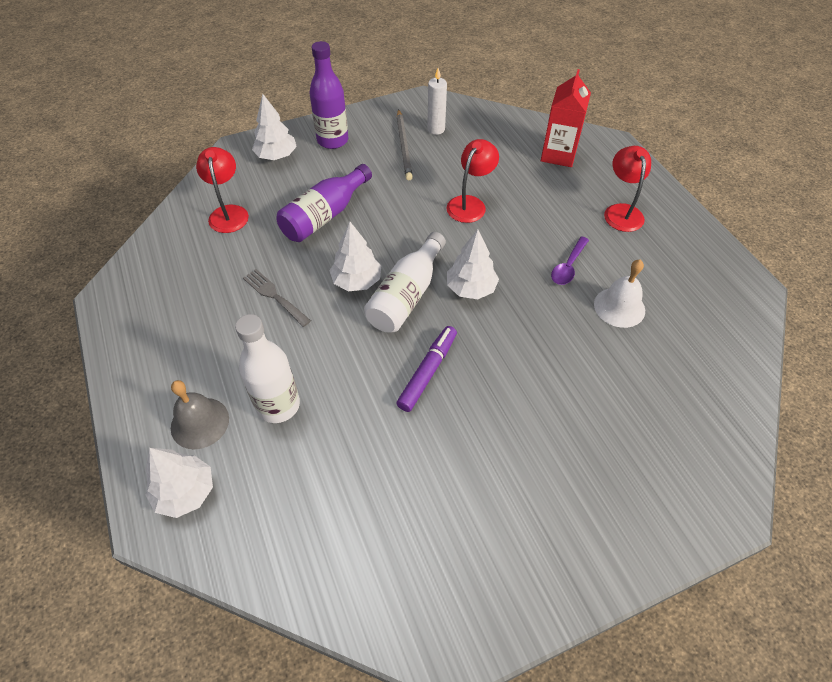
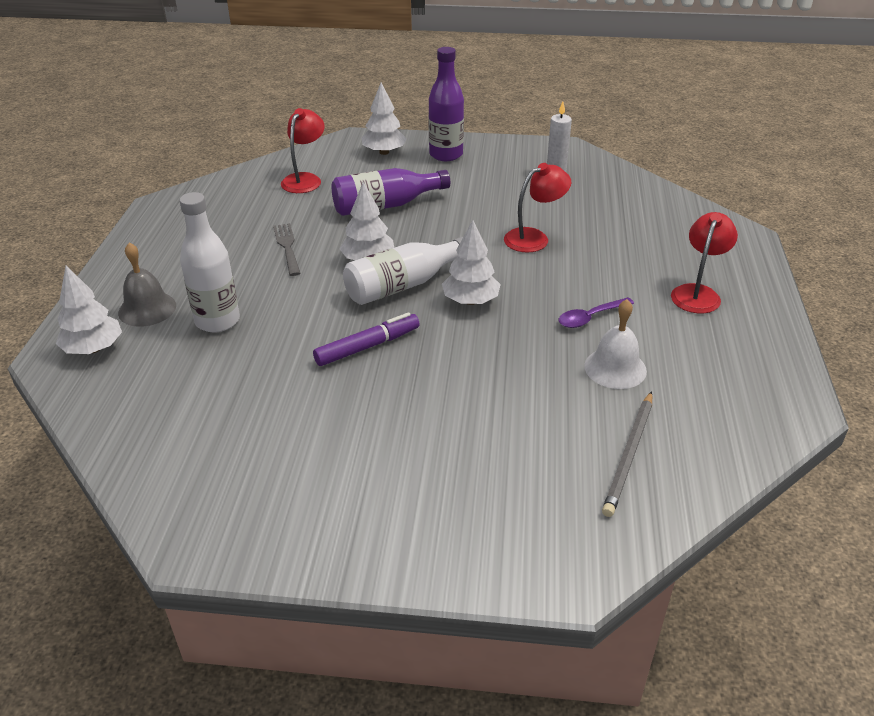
camera: 30 degrees right, 15 degrees down
(404, 146) = (510, 177): grey pencil -> grey pencil (629, 455)
(558, 154) = (670, 227): red carton -> none

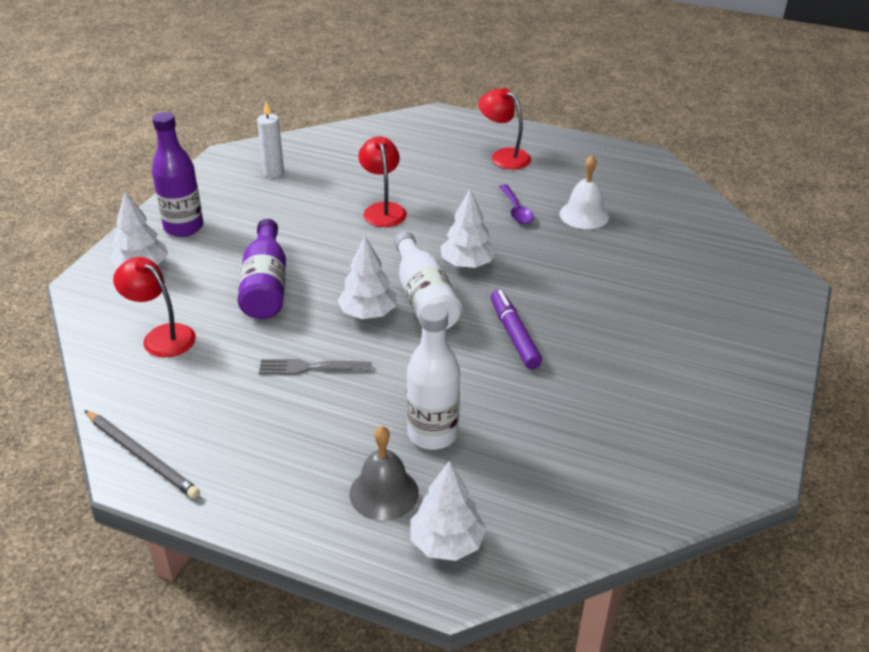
camera: 75 degrees left, 0 degrees up
(629, 455) = (681, 233): grey pencil -> grey pencil (142, 456)

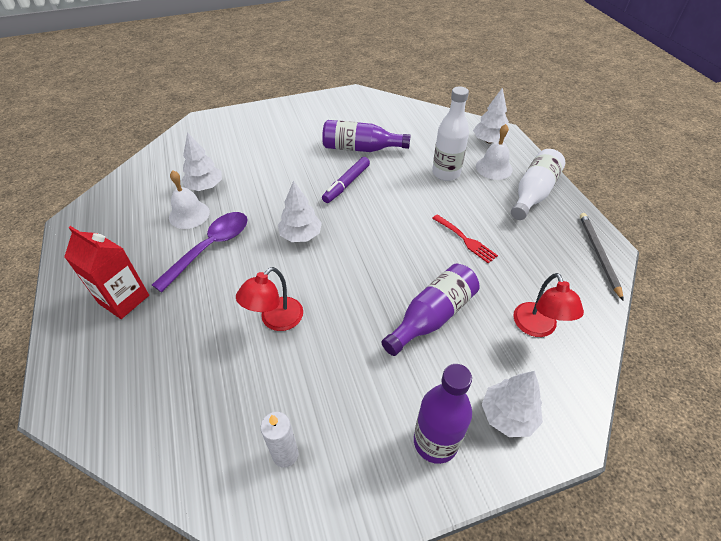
camera: 130 degrees left, 10 degrees up
(309, 367) = (465, 240): grey fork -> red fork
(368, 313) = (396, 247): white tree -> white tree (205, 187)
(384, 493) = (494, 168): grey bell -> white bell
(424, 298) = (355, 233): white bottle -> white bottle (533, 193)
(503, 156) = (124, 299): red lamp -> red carton
(516, 210) = (210, 248): purple spoon -> purple spoon, size x1.75
(578, 388) = (361, 148): none -> purple bottle

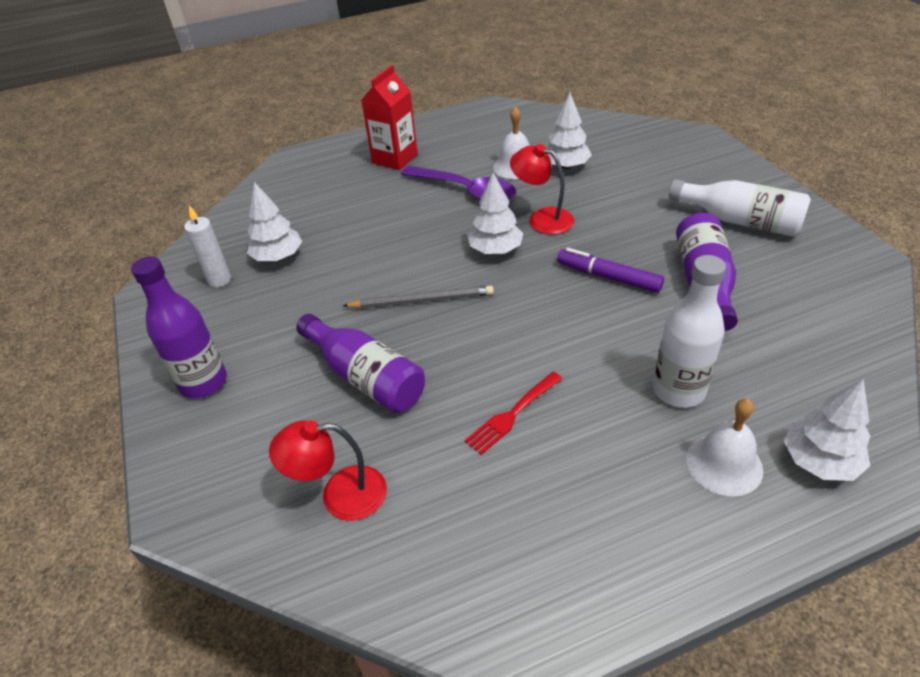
camera: 90 degrees right, 5 degrees down
(275, 320) = (366, 251): red lamp -> red lamp (542, 218)
(508, 415) = (217, 448): white tree -> white tree (278, 257)
(533, 193) = (662, 526): white bottle -> white bottle (740, 221)
(598, 254) = (502, 621): grey pencil -> grey pencil (422, 301)

